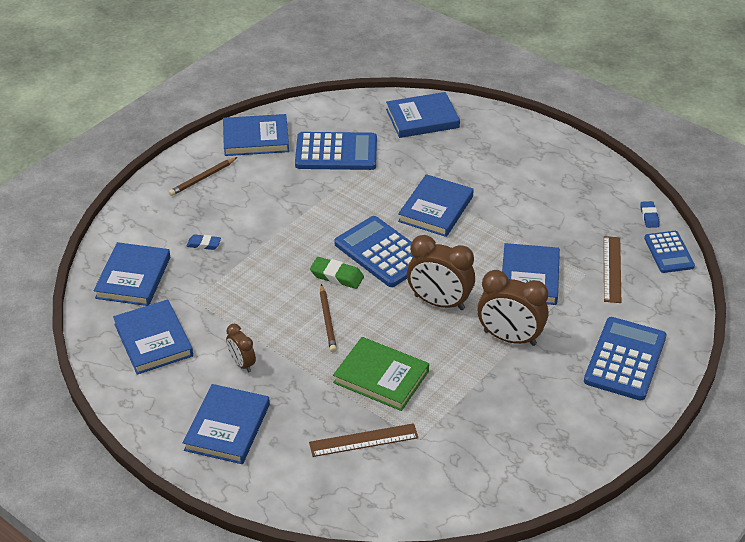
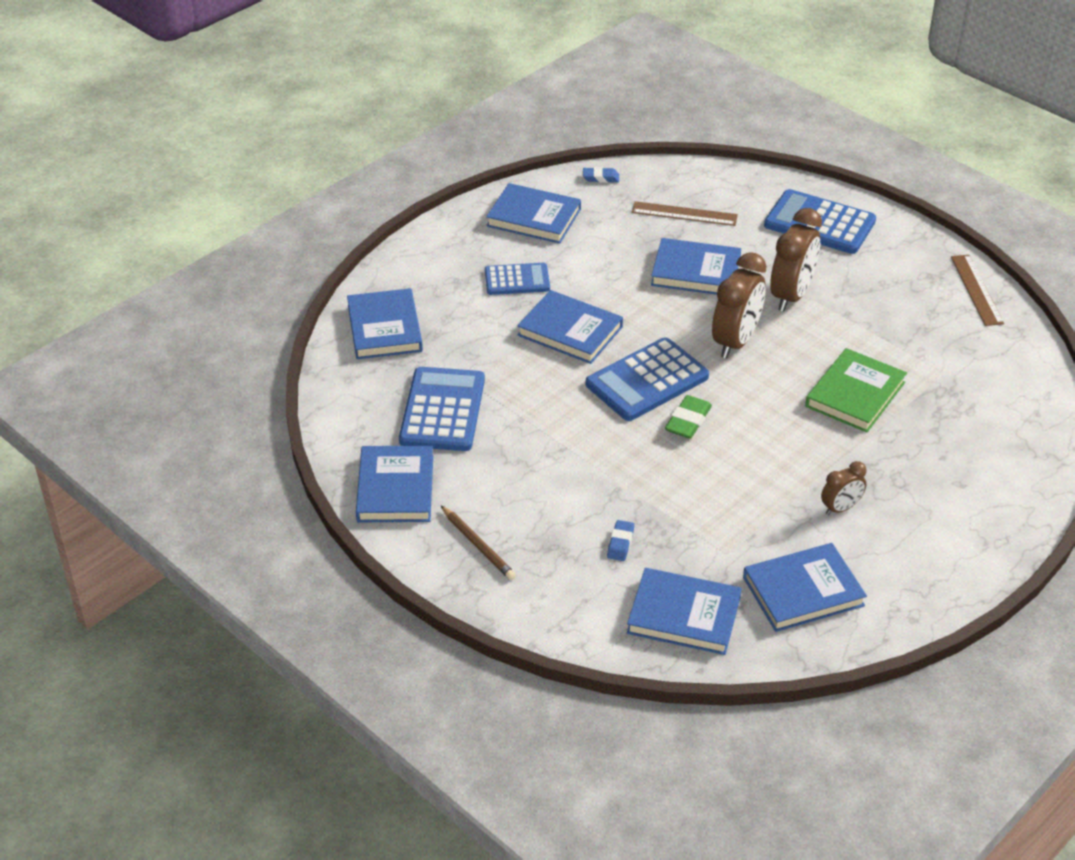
camera: 85 degrees left, 0 degrees up
(227, 427) = (943, 522): blue book -> blue book (534, 218)
(327, 320) = (765, 432): brown pencil -> none
(363, 440) = (950, 413): brown ruler -> brown ruler (976, 290)
(669, 252) = (660, 173): blue calculator -> blue calculator (517, 280)

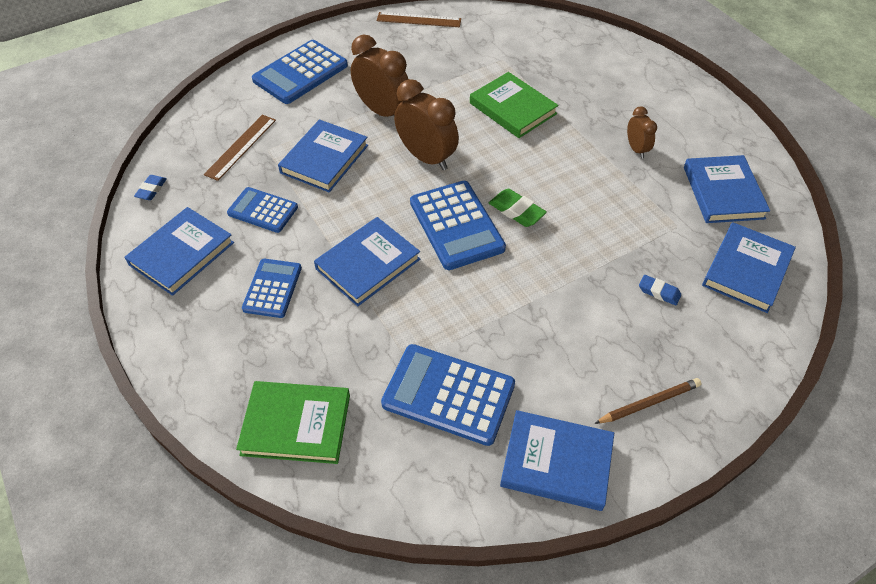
camera: 75 degrees left, 10 degrees up
(384, 328) = (296, 424): blue book -> green book
(607, 250) = (263, 210): none -> blue calculator

